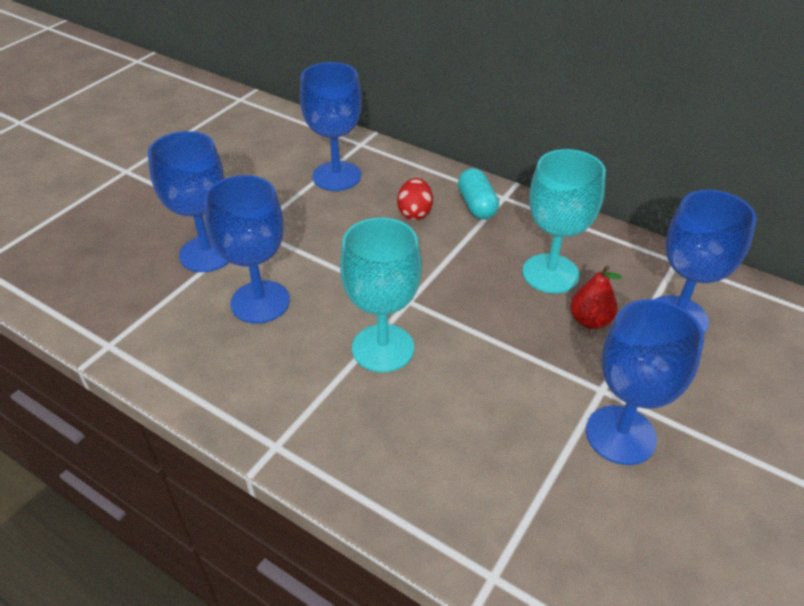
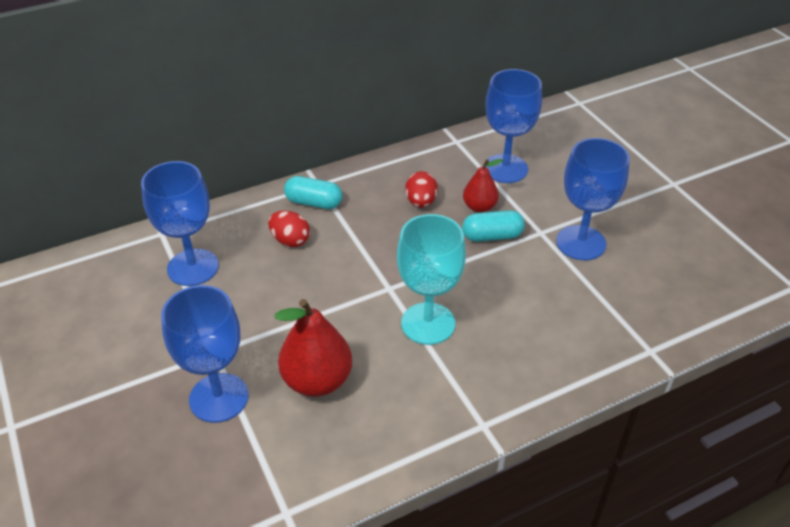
camera: 60 degrees left, 0 degrees up
(260, 302) = (317, 380): blue goblet -> red pear
(550, 273) = (421, 202): turquoise goblet -> red egg
(553, 349) = (492, 236): none -> turquoise capsule

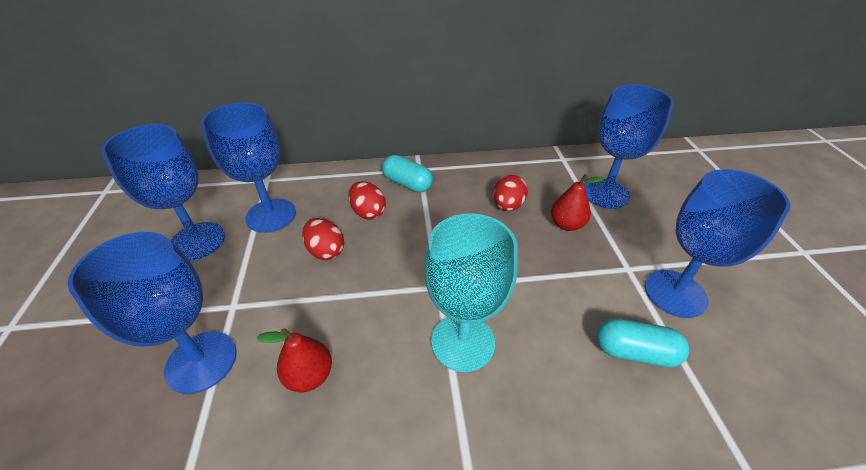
camera: 20 degrees right, 0 degrees up
(135, 309) = (198, 241): none -> blue goblet
(270, 285) = (326, 251): none -> red egg
(317, 380) = (309, 375): red pear -> red pear, size x0.60
(492, 236) = (571, 258): turquoise capsule -> turquoise capsule (634, 352)

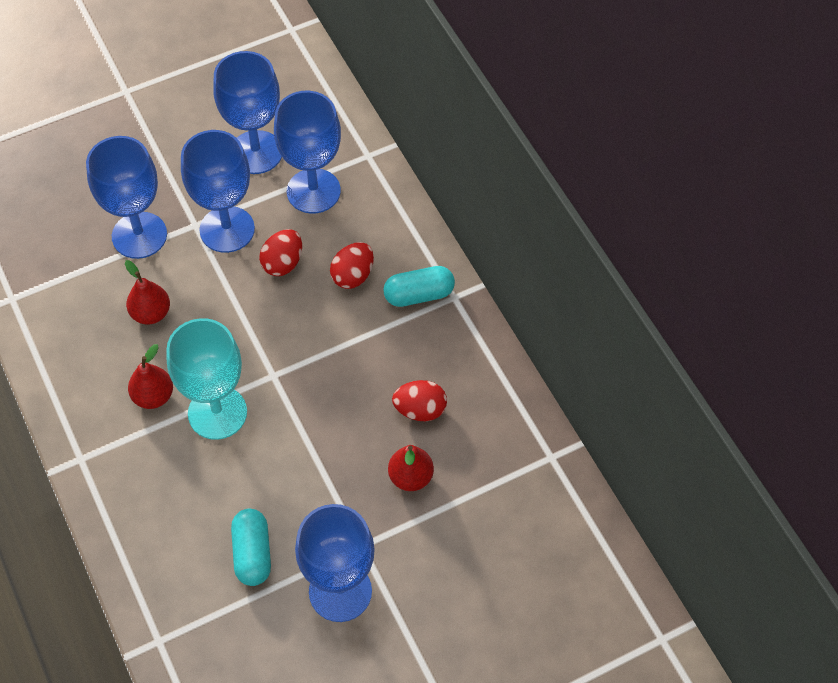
camera: 70 degrees right, 15 degrees up
(407, 184) = (419, 294): turquoise capsule -> turquoise capsule turned 60 degrees clockwise
(418, 401) = (153, 396): none -> red pear
(605, 193) = (490, 515): blue goblet -> blue goblet (227, 229)

